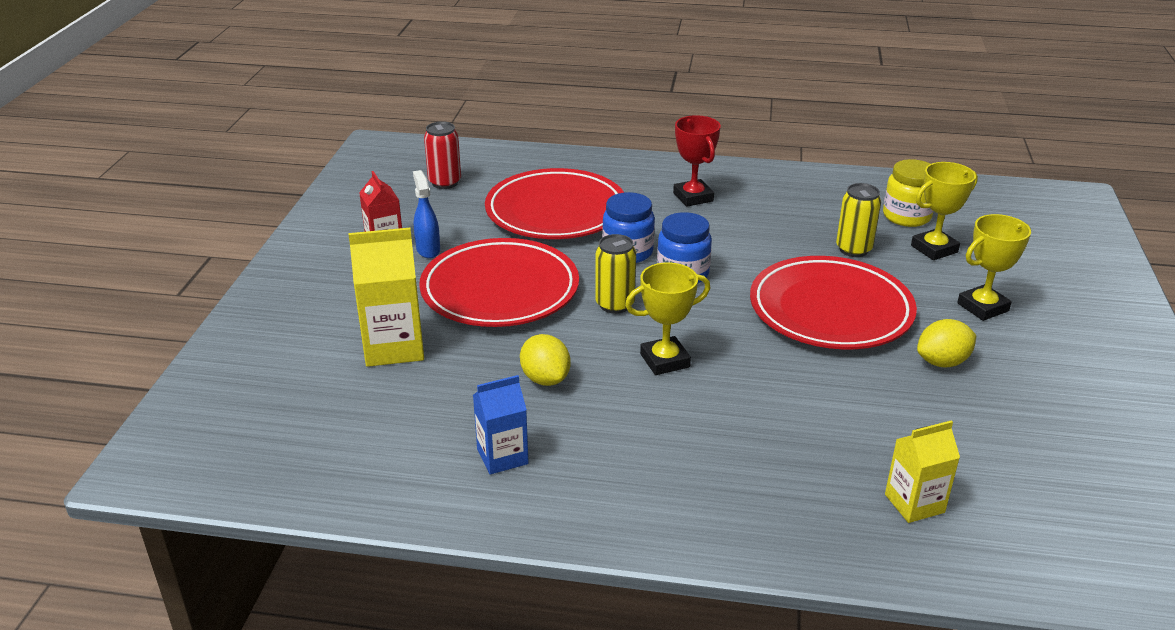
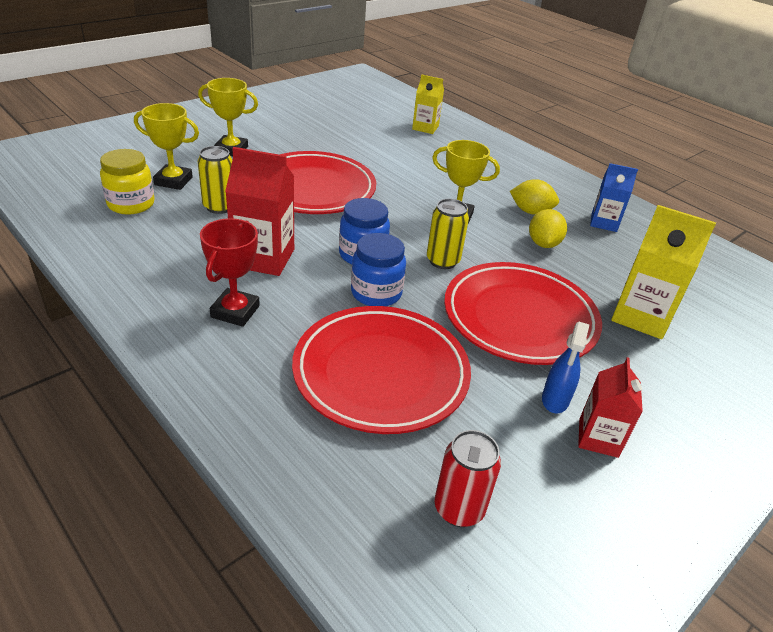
camera: 145 degrees left, 5 degrees up
(742, 233) = (263, 258): none -> red carton
(942, 362) = (310, 147): yellow lemon -> yellow lemon (530, 211)

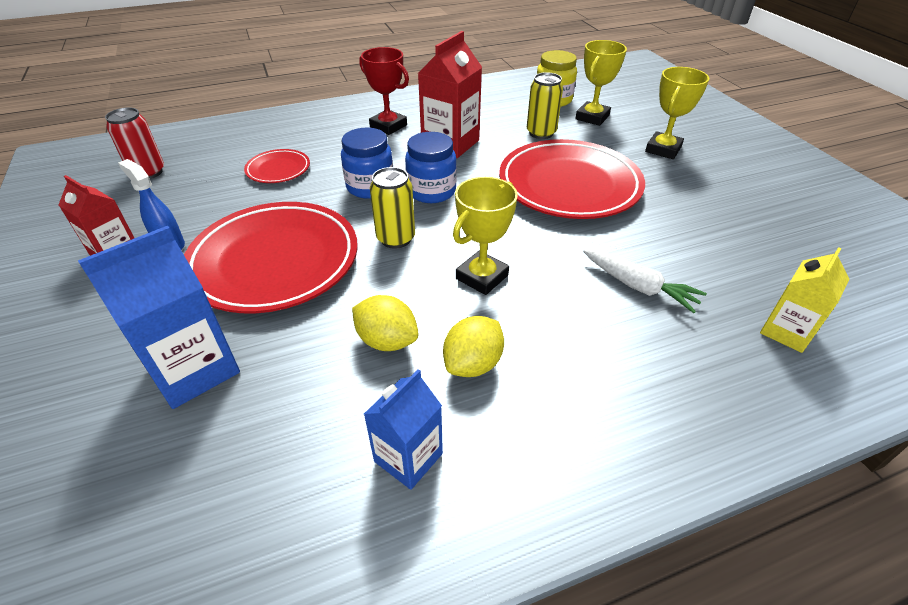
camera: 115 degrees right, 5 degrees up
(381, 373) = (278, 169): red plate -> red plate, size x0.47
(421, 163) = (639, 287): none -> white carrot
(641, 316) = (194, 369): yellow carton -> blue carton

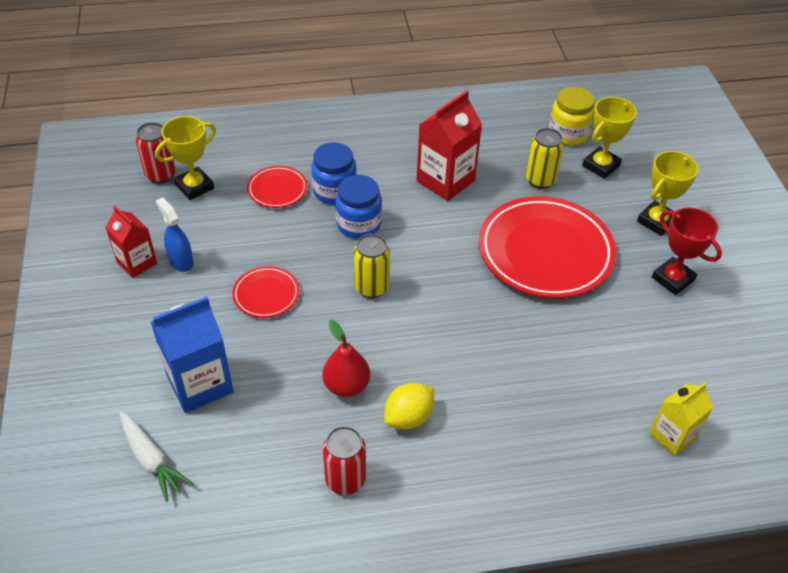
camera: 10 degrees right, 5 degrees up
(274, 261) = (266, 294): red plate -> red plate, size x0.47
(387, 341) = (346, 385): yellow lemon -> red pear
(388, 126) = (389, 147): red trophy -> red trophy (672, 279)
(408, 457) = (345, 480): blue carton -> red can
(431, 191) = (414, 239): blue jar -> blue jar (334, 191)
(482, 277) = (436, 340): yellow trophy -> yellow trophy (194, 187)
(639, 287) = (566, 372): white carrot -> white carrot (151, 460)

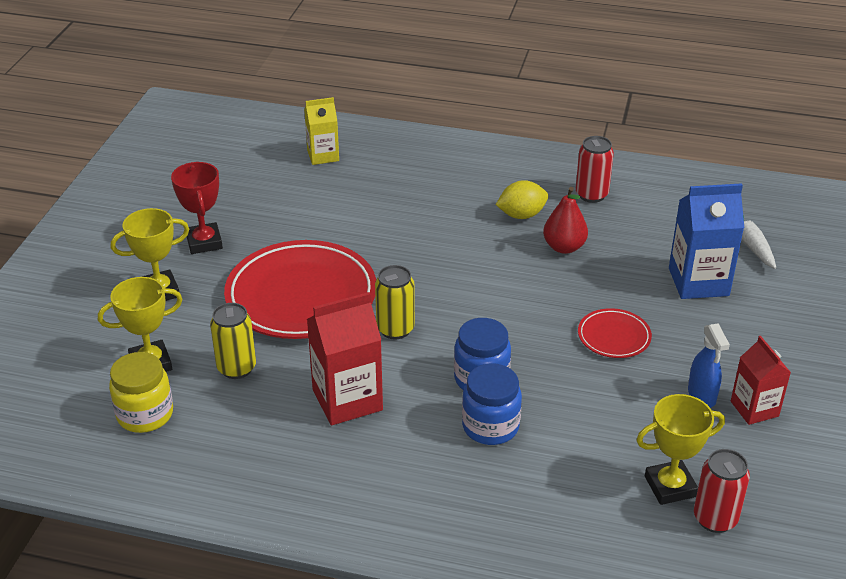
camera: 155 degrees left, 10 degrees down
(277, 189) = (561, 450): red plate -> none
(371, 287) = (501, 314): yellow can -> yellow can (395, 329)

